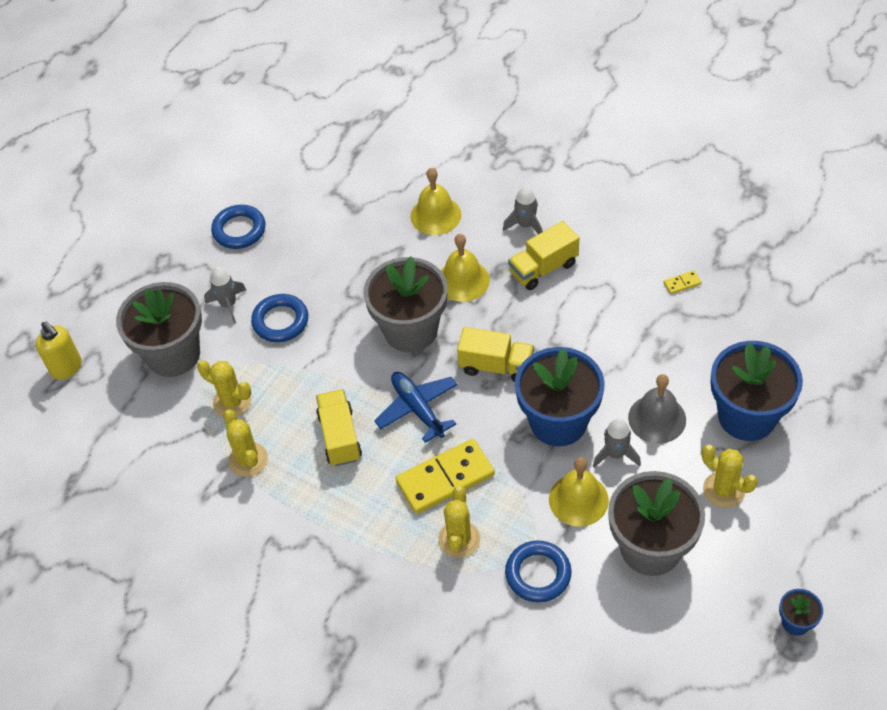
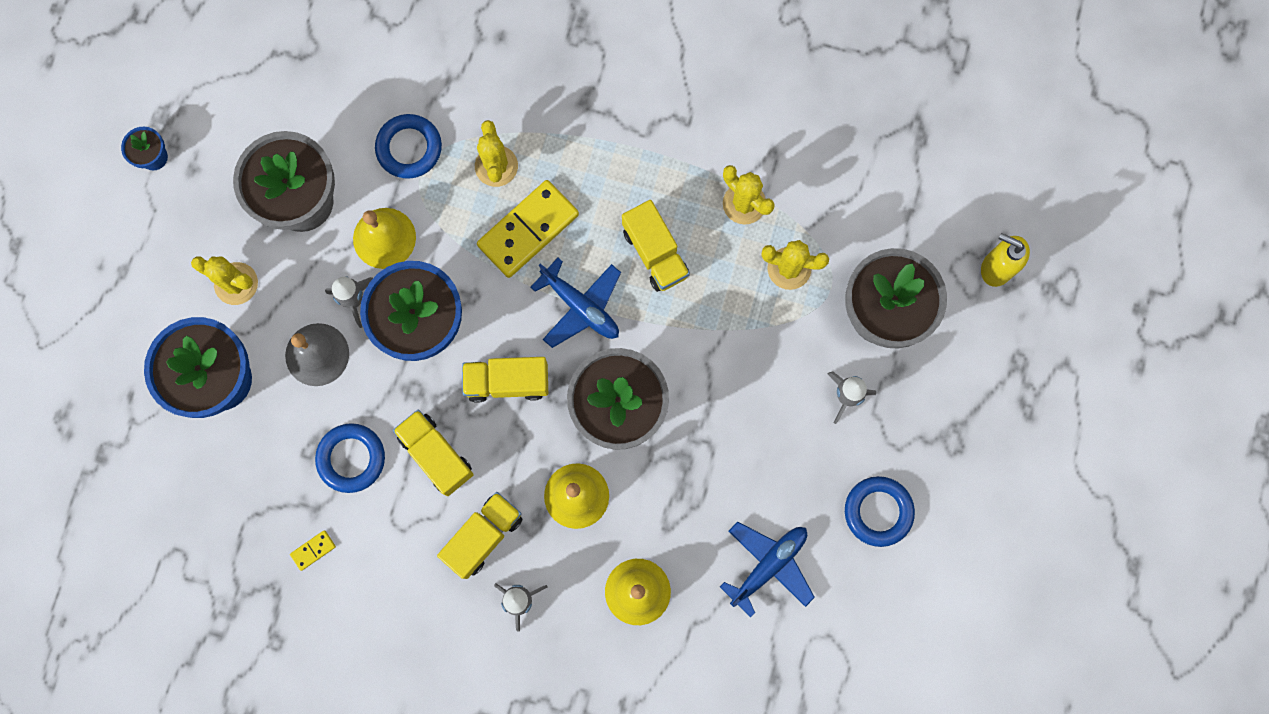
camera: 160 degrees right, 25 degrees up
(280, 321) = (775, 387): blue ring -> blue ring (351, 458)
(333, 213) = (768, 565): none -> blue plane
(568, 327) = (436, 455): none -> yellow truck

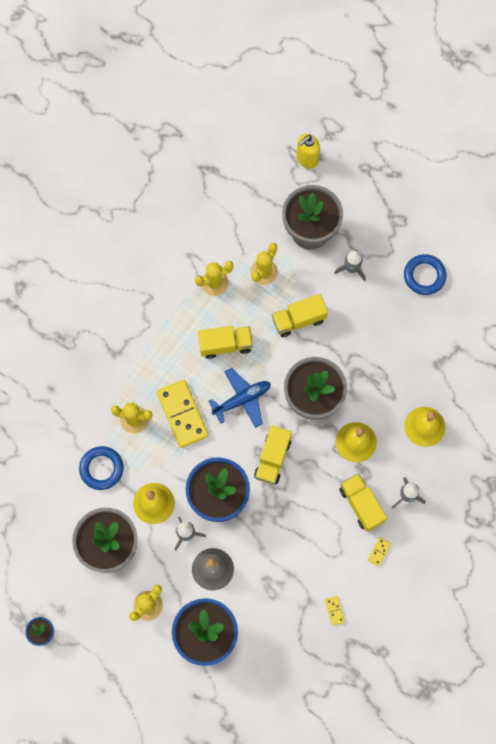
camera: 70 degrees left, 5 degrees down
(351, 458) = (286, 569): blue ring -> none
(421, 586) = (379, 552): none -> yellow domino
(436, 455) = (302, 516): yellow truck -> yellow truck (298, 320)
(768, 565) = (434, 347): blue plane -> none

